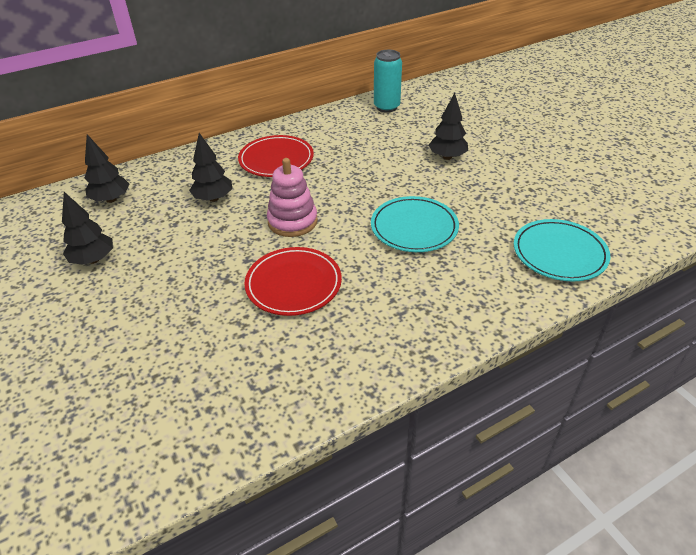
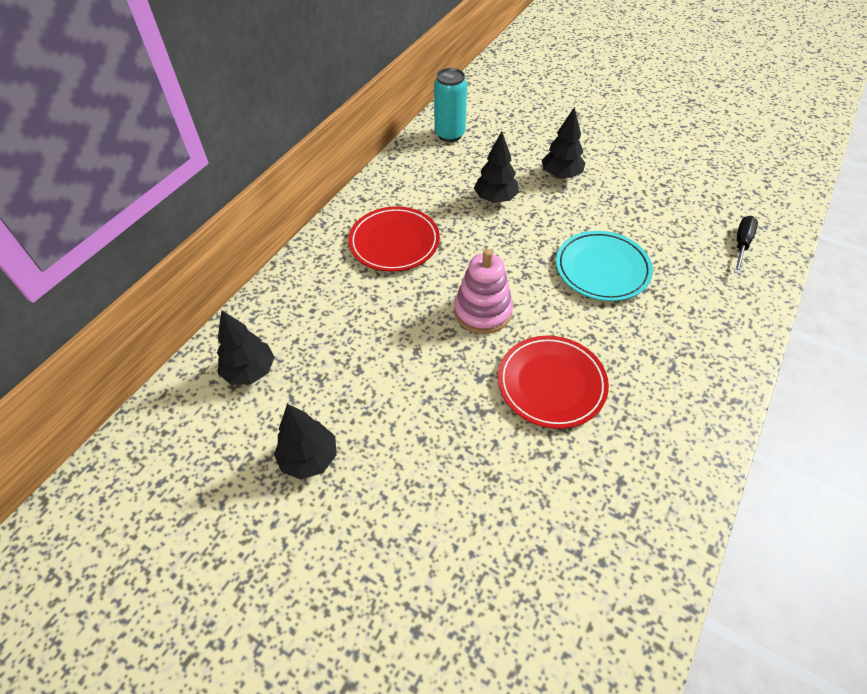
camera: 30 degrees left, 10 degrees up
(213, 198) = (372, 319): black tree -> black tree (495, 199)
(559, 253) = (741, 244): turquoise plate -> black screwdriver

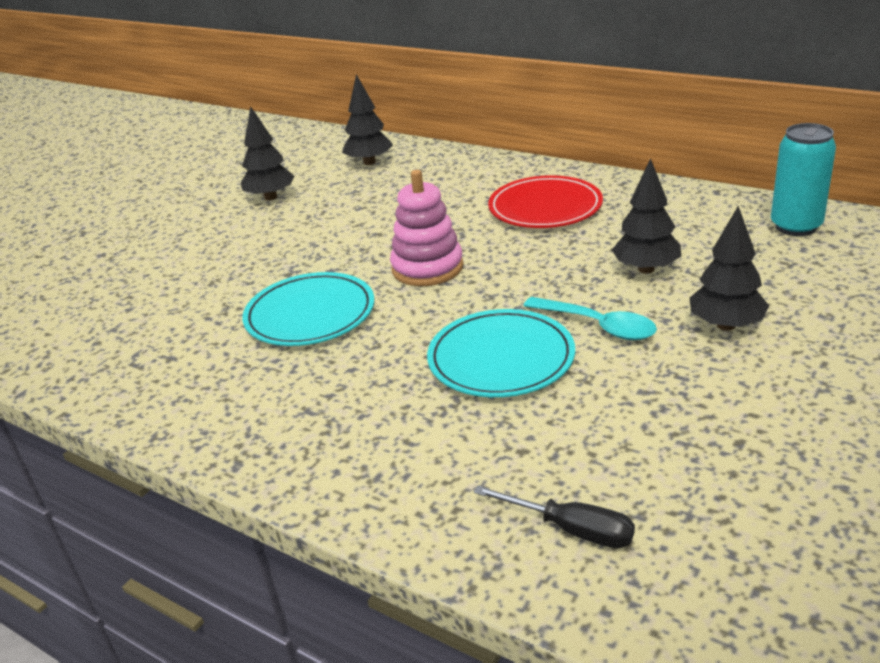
camera: 95 degrees right, 20 degrees down
(551, 384) = (310, 314): red plate -> turquoise plate
(563, 224) = (598, 326): none -> turquoise spoon

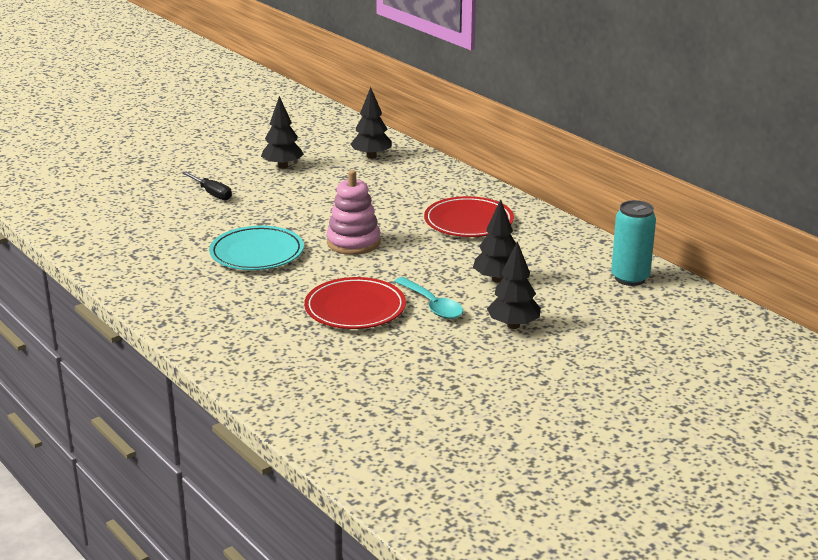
camera: 15 degrees right, 5 degrees down
(501, 359) = (355, 308): turquoise plate -> red plate
(571, 529) = (321, 399): black screwdriver -> black screwdriver (212, 193)

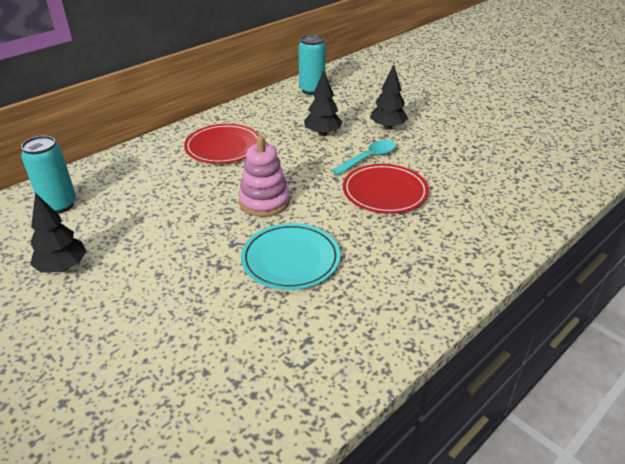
camera: 95 degrees left, 10 degrees up
(212, 193) = (130, 319): black screwdriver -> none
(371, 156) = (59, 205): black tree -> turquoise can

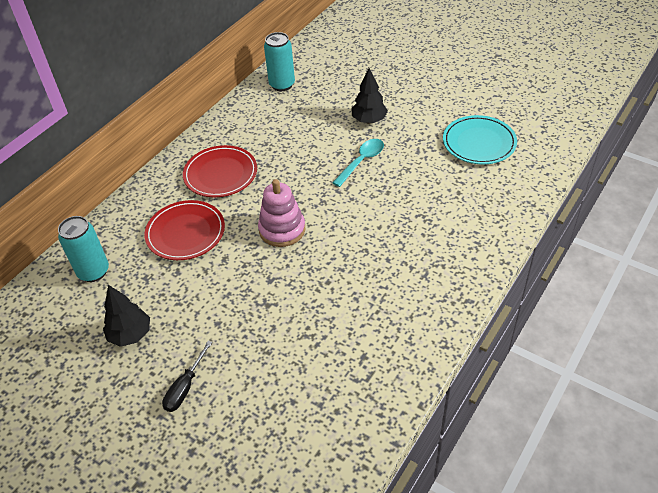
camera: 10 degrees left, 10 degrees up
(91, 331) = (185, 387): none -> black screwdriver
(290, 259) = (325, 285): turquoise plate -> turquoise plate (479, 143)
(322, 134) = (310, 140): black tree -> none
(385, 192) = (386, 198): red plate -> red plate (185, 233)

